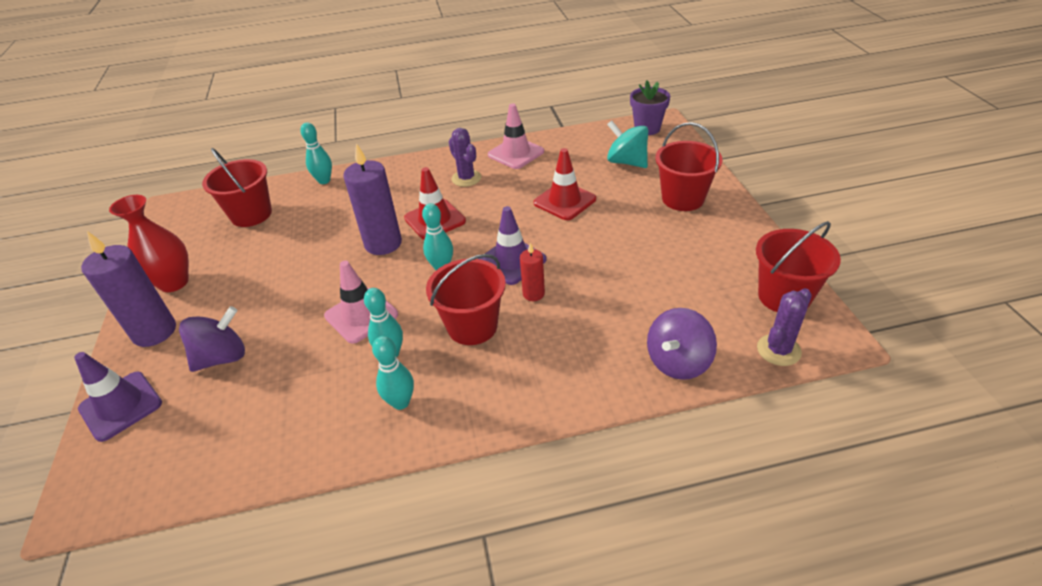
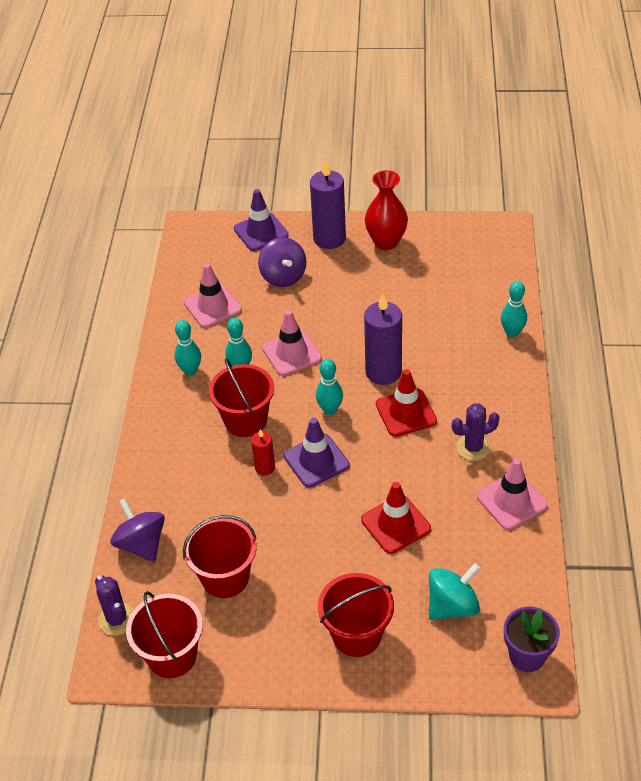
camera: 105 degrees right, 5 degrees up
(251, 214) = (469, 282): red bucket -> red bucket (225, 577)
(275, 415) = (213, 306): none -> pink traffic cone

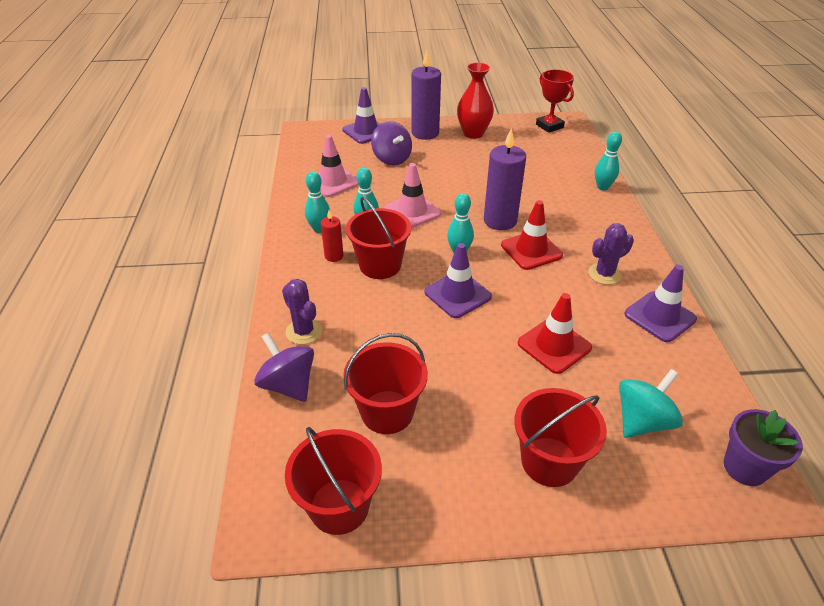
camera: 10 degrees left, 5 degrees down
(117, 619) = (268, 469): purple cactus -> purple cactus (304, 331)
(265, 467) = (407, 304): red candle -> red candle (334, 256)
(480, 235) = (549, 126): none -> red trophy
(511, 501) = (660, 316): pink traffic cone -> purple traffic cone

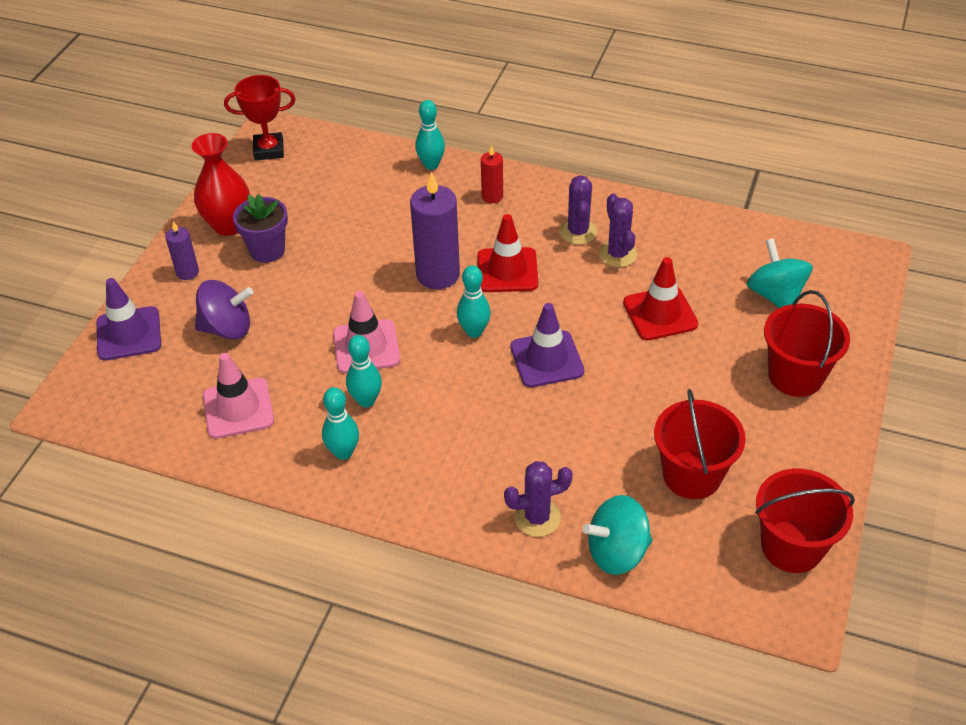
camera: 65 degrees left, 5 degrees up
(288, 384) = (617, 552): purple spinning top -> turquoise spinning top
(334, 256) = (411, 452): red candle -> red candle (492, 196)
(380, 265) = (456, 411): red bucket -> none
(425, 133) = (187, 272): purple candle -> purple candle, size x0.53
(600, 302) = (617, 254): none -> purple cactus
(660, 316) = (658, 223): purple traffic cone -> none
(744, 468) = (844, 259): purple flower pot -> purple flower pot (267, 250)

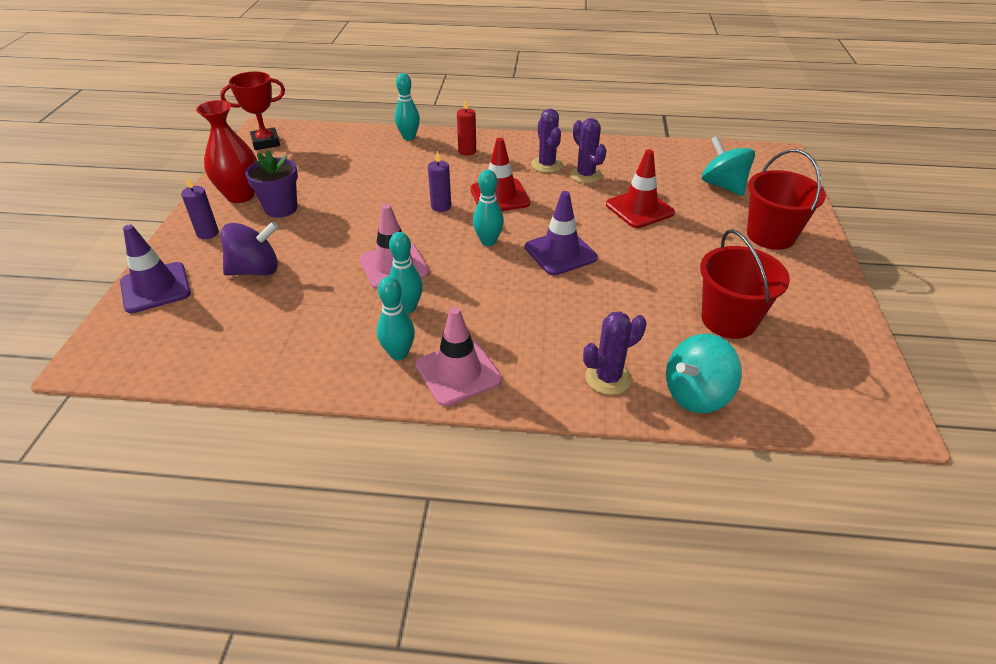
camera: 15 degrees left, 5 degrees down
(238, 408) = (281, 333): pink traffic cone -> pink traffic cone (458, 373)
(438, 274) = (441, 206): purple candle -> purple candle, size x0.53
(791, 546) = (846, 361): red bucket -> none

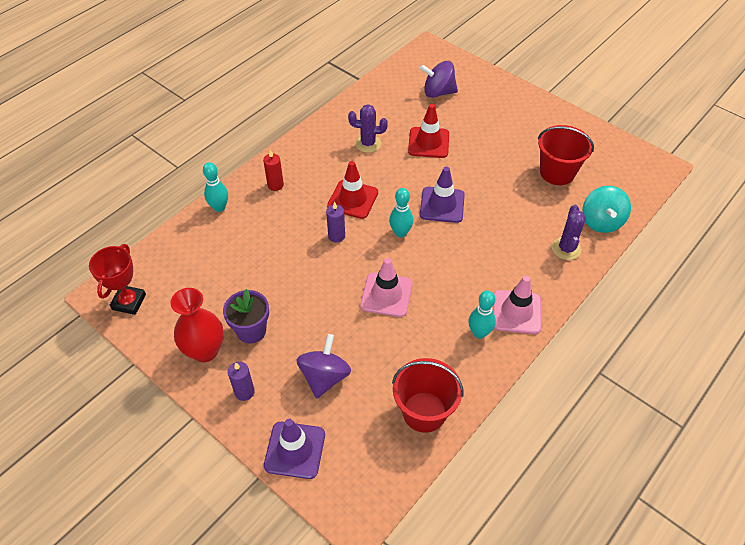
camera: 55 degrees left, 10 degrees up
(407, 307) = (437, 308): turquoise bowling pin -> none
(547, 165) = (337, 154): purple cactus -> none
(723, 186) = (438, 92): turquoise spinning top -> purple spinning top
(770, 235) = (502, 107): red bucket -> red bucket (424, 412)

